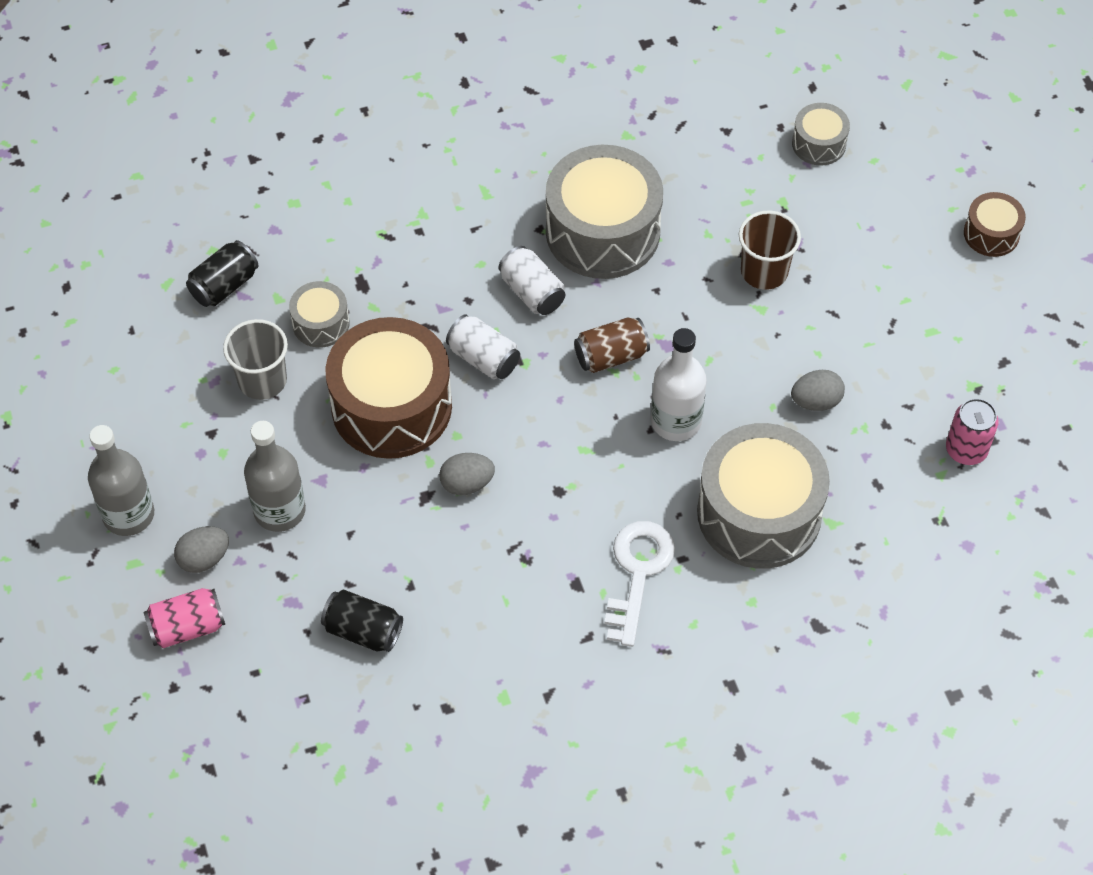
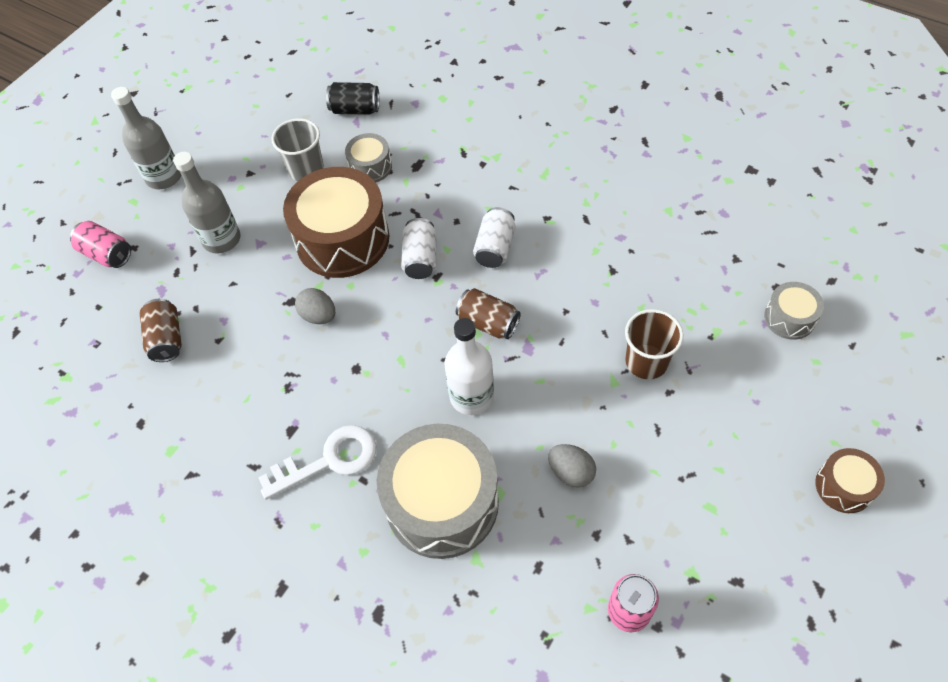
camera: 55 degrees right, 0 degrees up
(204, 558) = (160, 229): grey egg -> none
(363, 630) = (166, 339): black can -> brown can
(602, 231) = (580, 250): grey drum -> none

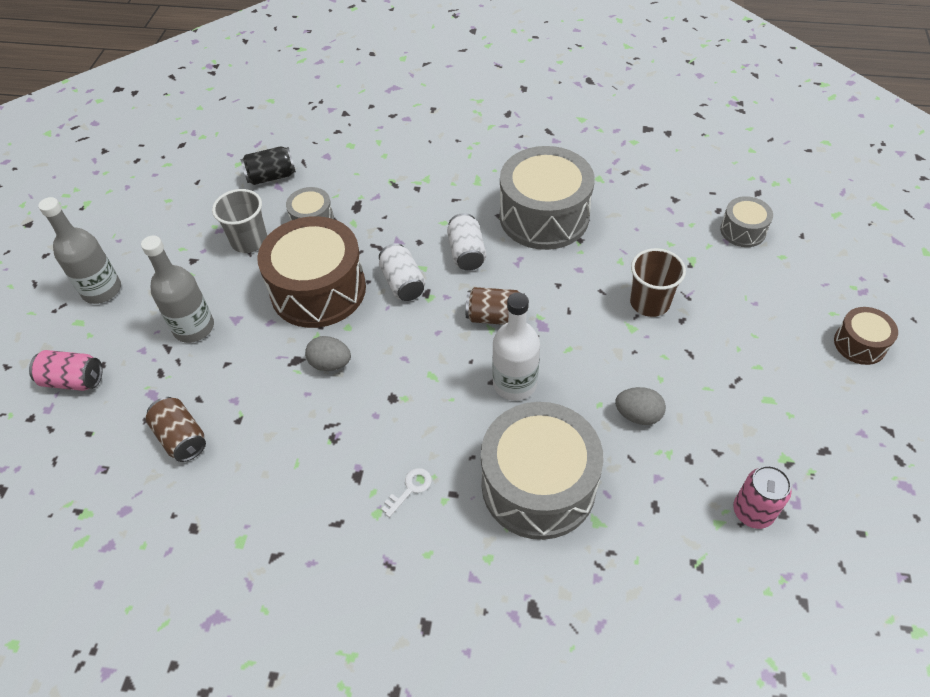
camera: 25 degrees left, 5 degrees down
(329, 460) = (410, 489): white key -> white key, size x0.48
(590, 234) = (544, 216): none -> grey drum

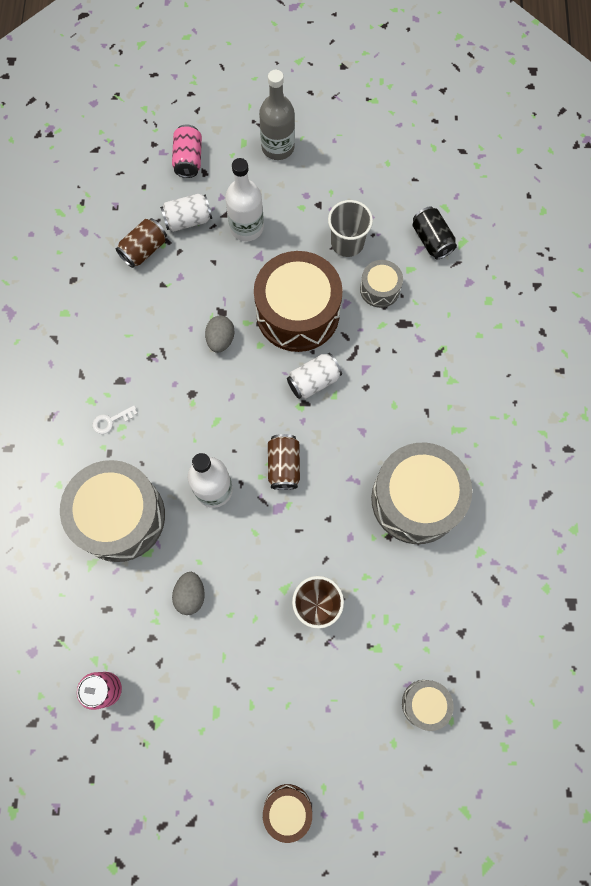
camera: 80 degrees right, 20 degrees up
(194, 328) = (246, 227): grey bottle -> white bottle
(410, 489) = (111, 421): white key -> white key turned 120 degrees clockwise
(466, 253) = (357, 431): white can -> white can (188, 220)

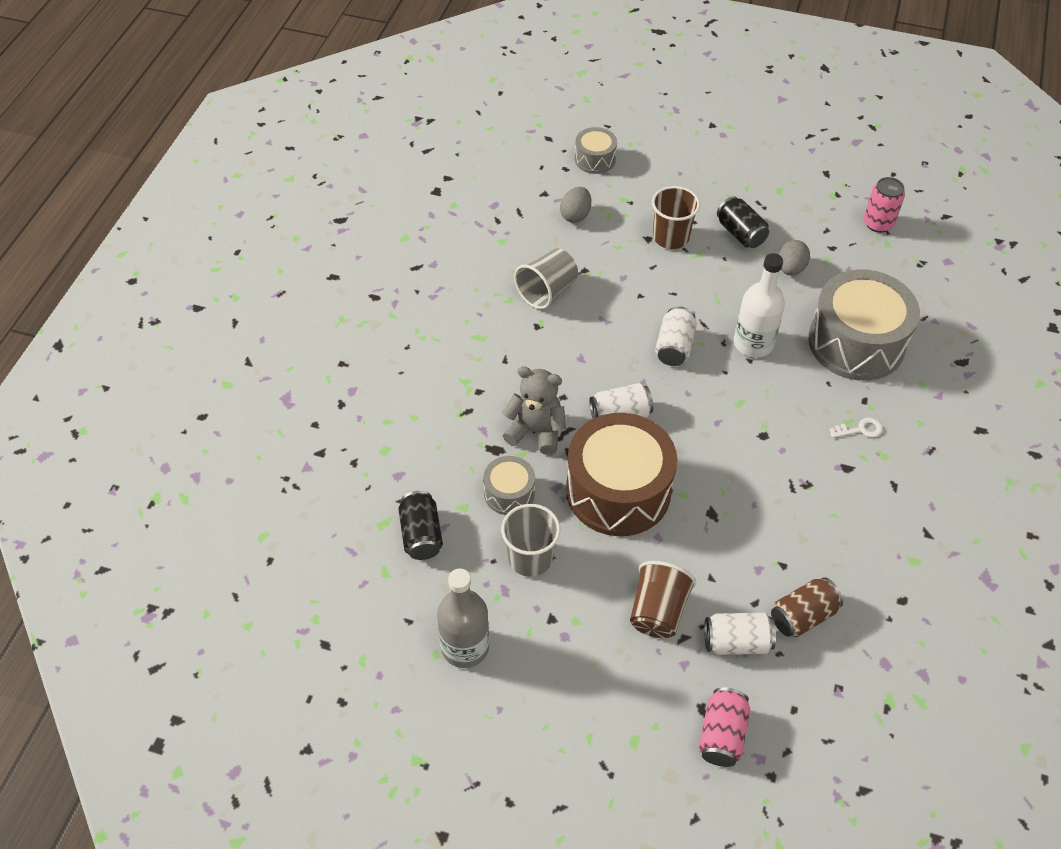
camera: 165 degrees left, 20 degrees down
(220, 339) = (719, 483): grey egg -> grey egg (575, 215)
(246, 227) = (657, 612): white bottle -> brown cup
(247, 631) = (740, 233): none -> black can
(278, 147) = (585, 719): grey bottle -> grey bottle (465, 647)
(284, 466) = (674, 347): brown can -> white can
(287, 810) = (729, 127): brown drum -> none
(377, 348) = (536, 431): none -> grey teddy bear
(416, 499) = (547, 291): grey drum -> grey cup

